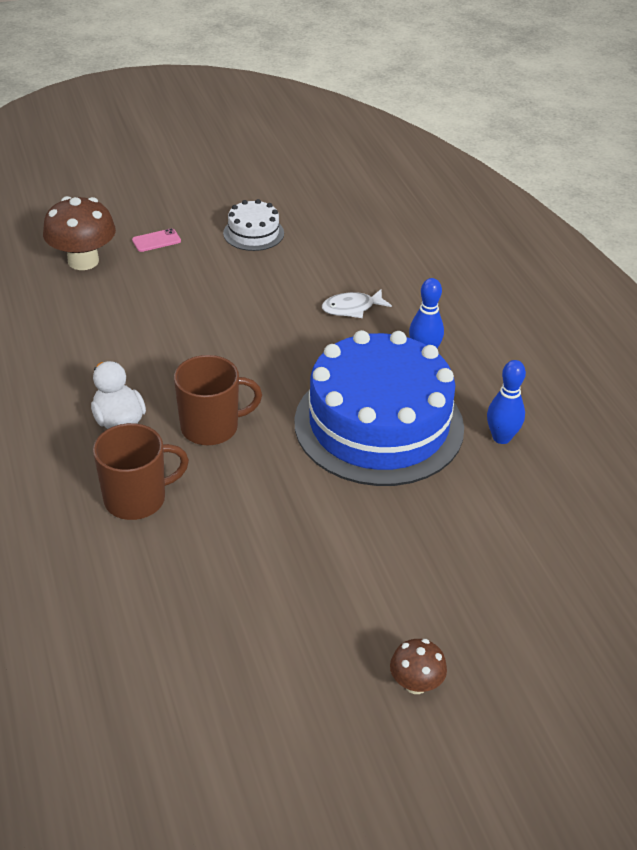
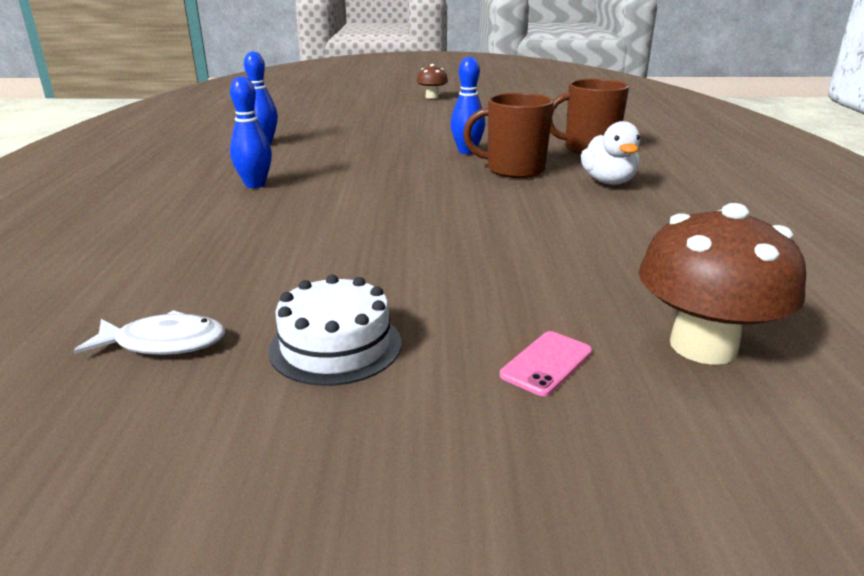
camera: 160 degrees left, 15 degrees down
(156, 241) = (546, 363): pink phone -> pink phone turned 45 degrees counterclockwise
(272, 461) = (467, 151): none -> blue bowling pin
(352, 308) = (284, 225): white fish -> white fish (164, 343)
(379, 424) = (356, 156): blue cake -> none

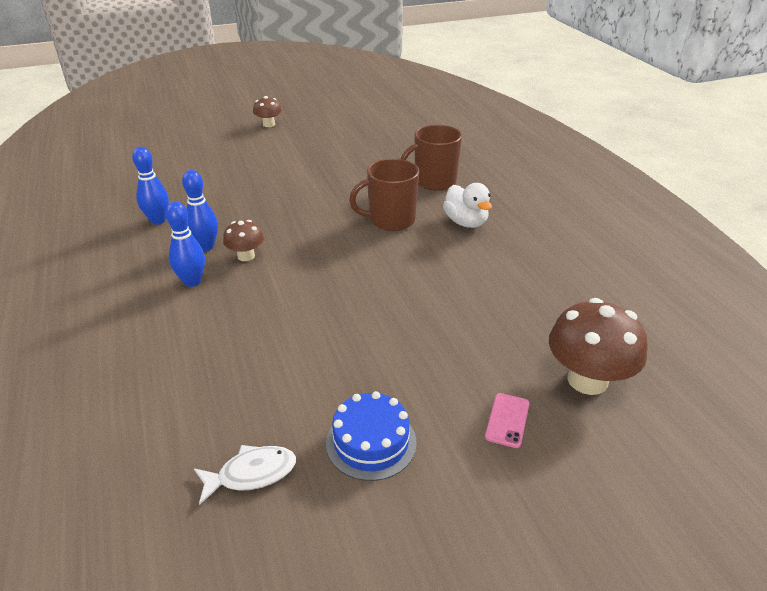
camera: 20 degrees left, 10 degrees up
(328, 175) = (246, 256): none -> brown mushroom
(335, 346) = (371, 442): white cake -> blue cake
(467, 151) = (342, 202): blue bowling pin -> blue bowling pin (206, 246)

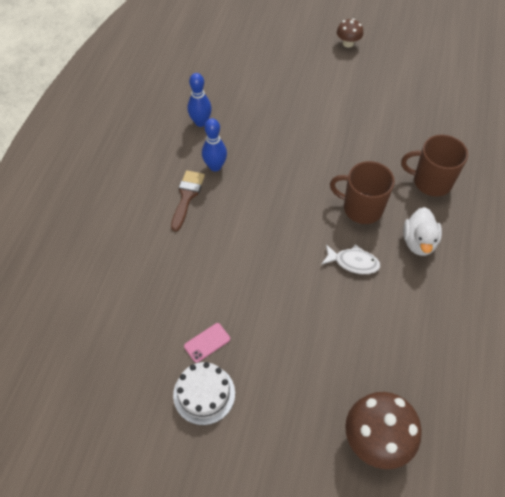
camera: 35 degrees right, 20 degrees up
(192, 281) = (187, 196): blue bowling pin -> brown brush
(246, 256) = (235, 190): brown mushroom -> none
(251, 474) = (128, 371): white fish -> white fish (353, 262)
(371, 442) = (204, 394): blue cake -> white cake
(507, 420) = (296, 433): pink phone -> pink phone (207, 342)

